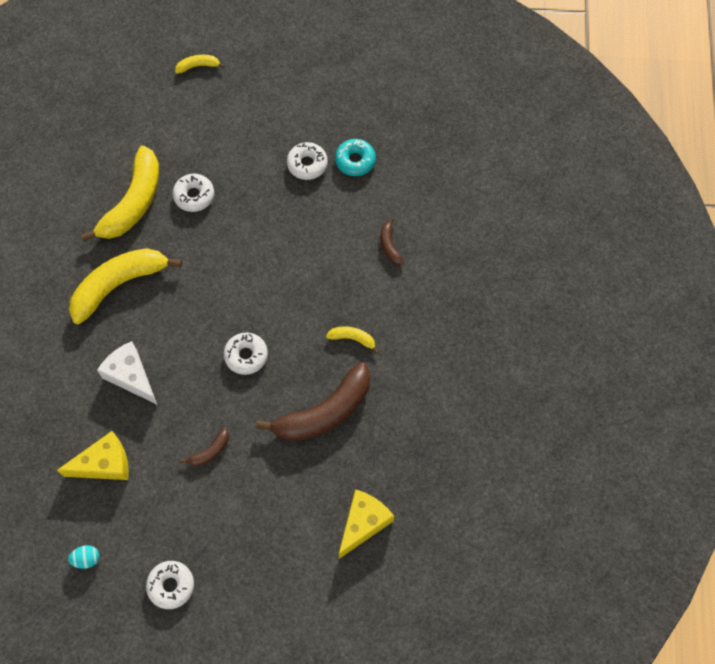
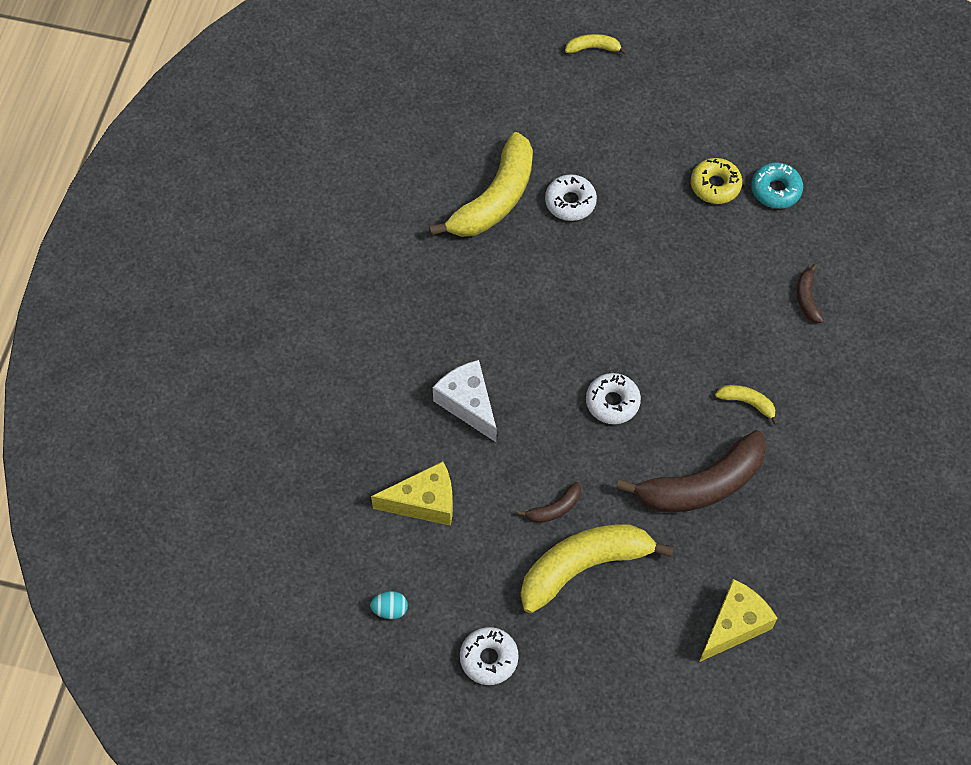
camera: 10 degrees right, 5 degrees down
(119, 285) = (466, 294): yellow banana -> yellow banana (584, 566)
(307, 164) = (715, 185): white donut -> yellow donut

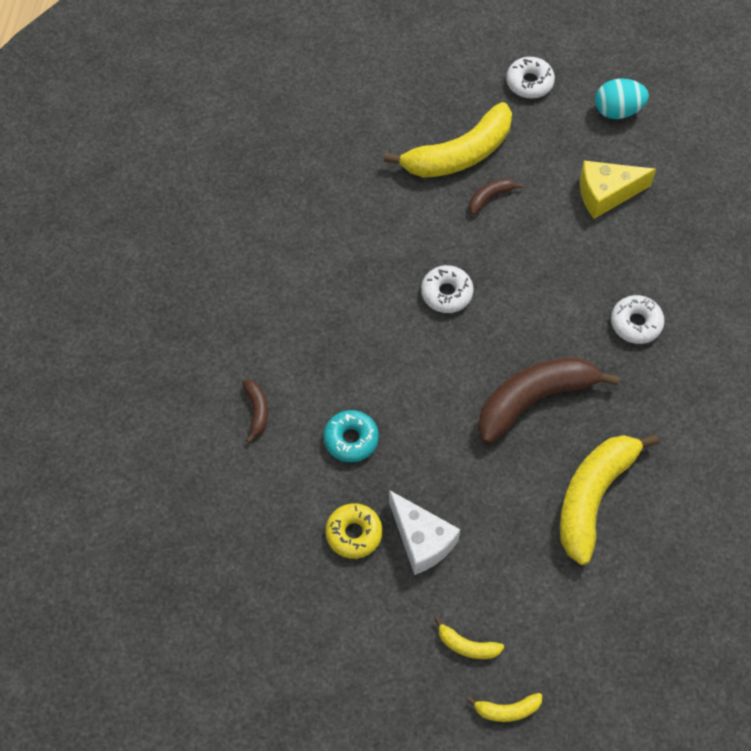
camera: 175 degrees right, 0 degrees up
(390, 609) = (617, 110): turquoise egg -> turquoise egg, size x1.67
(468, 404) = (583, 281): white cheese -> white cheese (421, 540)
(570, 202) = (511, 500): white donut -> white donut (636, 323)
(701, 485) = (359, 227): brown banana -> brown banana (534, 399)
(734, 625) = (328, 120): yellow cheese -> none
(747, 403) = (318, 302): yellow banana -> yellow banana (467, 645)
(775, 190) = (287, 533): turquoise donut -> turquoise donut (351, 439)

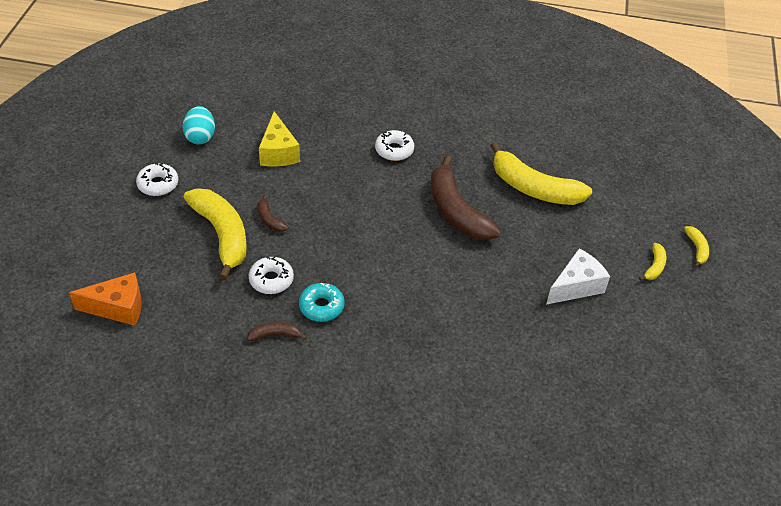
camera: 90 degrees left, 15 degrees down
(256, 411) = (467, 391): brown banana -> brown banana (275, 335)
(346, 79) = (118, 307): none -> orange cheese
(351, 439) = (492, 325): turquoise donut -> turquoise donut (321, 307)
(354, 533) = (575, 328): yellow donut -> none
(446, 293) = (359, 254): white donut -> white donut (271, 280)

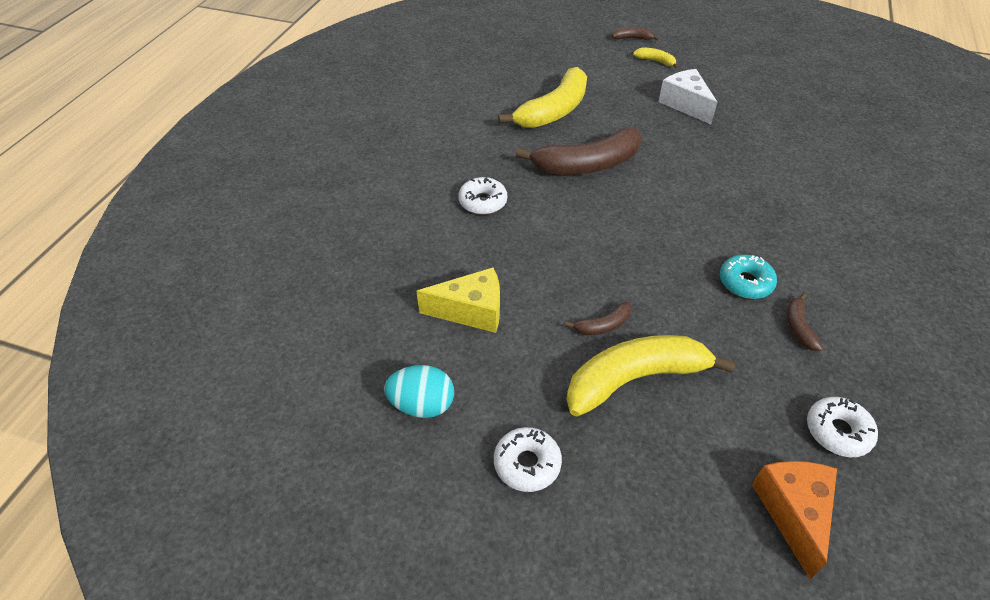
camera: 80 degrees left, 0 degrees up
(271, 280) = (710, 327): white donut -> white donut (837, 431)
(696, 249) = (632, 38): yellow banana -> brown banana

